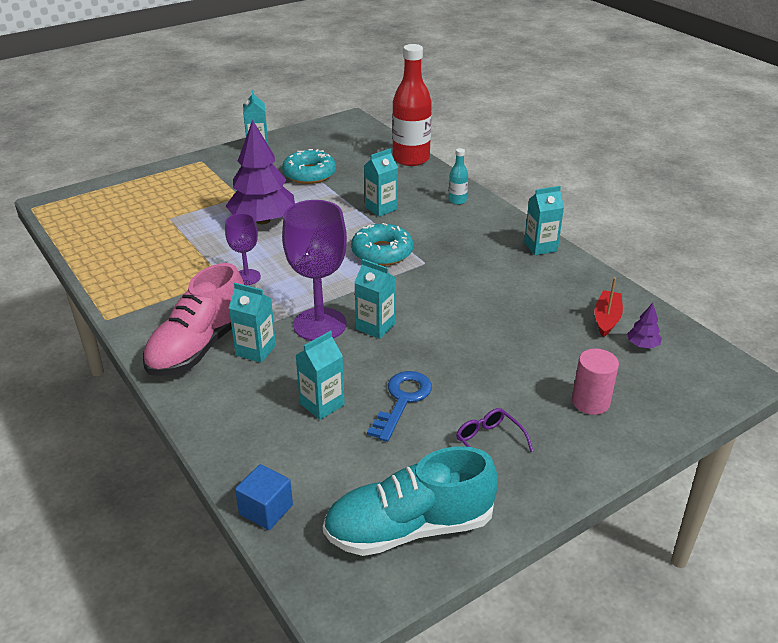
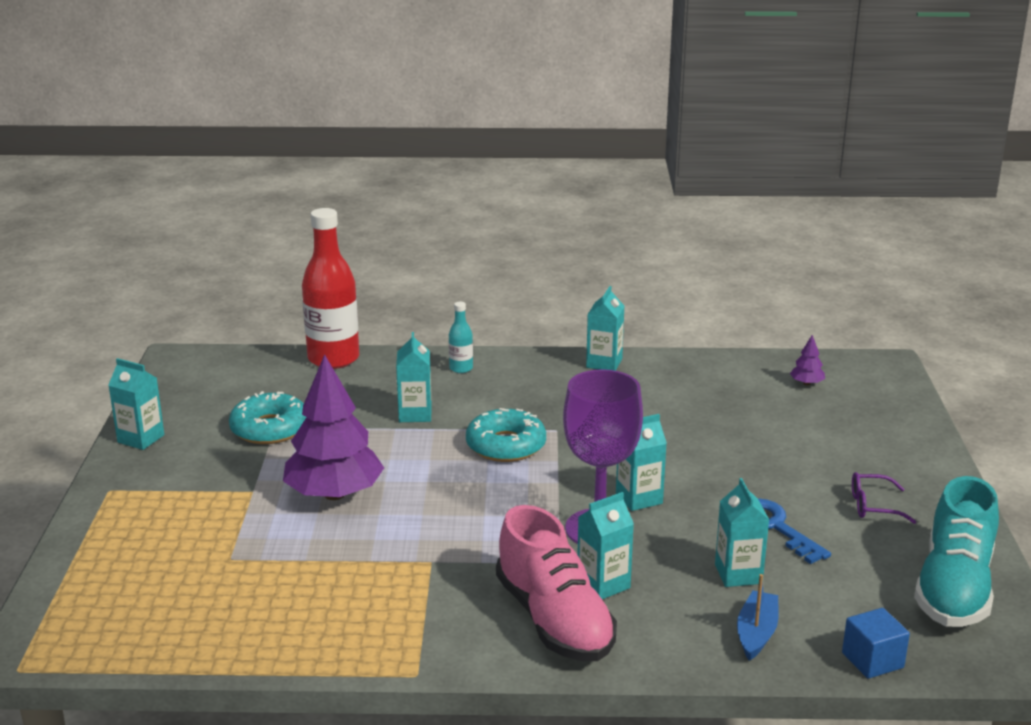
camera: 55 degrees left, 10 degrees down
(247, 277) = (448, 545): purple goblet -> none
(254, 438) = (756, 633): none -> blue boat
(590, 402) = (861, 438): pink cylinder -> none
(606, 319) = (753, 382): red boat -> none

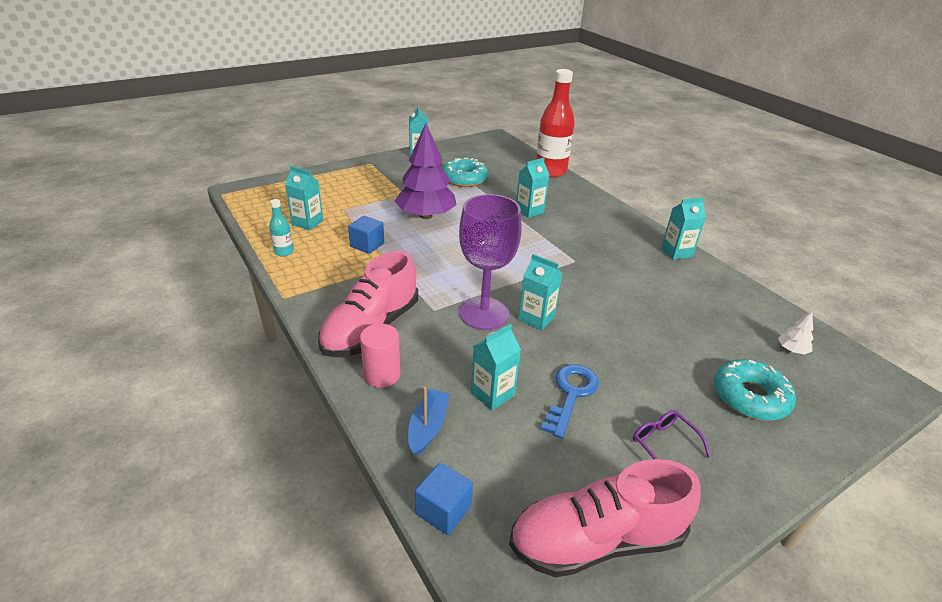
camera: 55 degrees right, 10 degrees up
(357, 566) = (367, 245): none -> blue cube
(461, 368) = (595, 208): turquoise bottle -> turquoise bottle (284, 252)
(506, 446) = (535, 249): turquoise donut -> turquoise donut (750, 397)
(603, 584) = (425, 335): turquoise carton -> turquoise carton (307, 223)
(649, 638) = (382, 375): none -> pink cylinder
(756, 633) = (428, 427): blue boat -> blue boat turned 60 degrees counterclockwise
(806, 383) = (792, 350): purple tree -> white tree
(954, 588) = (596, 540): turquoise shoe -> pink shoe

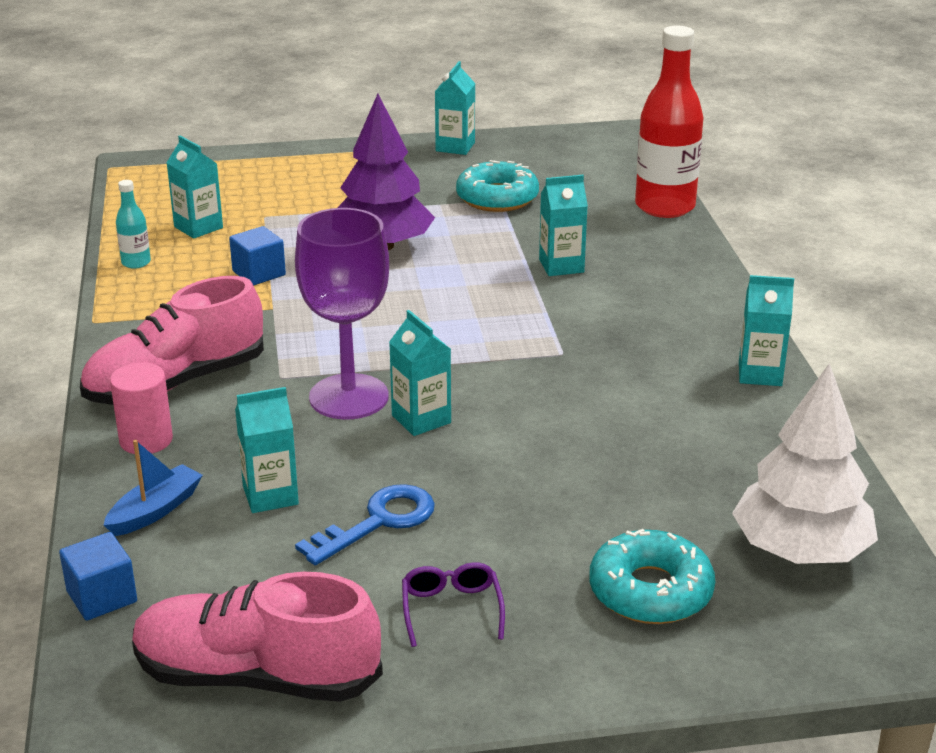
camera: 25 degrees right, 5 degrees down
(792, 350) = (800, 551): white tree -> white tree, size x2.49

